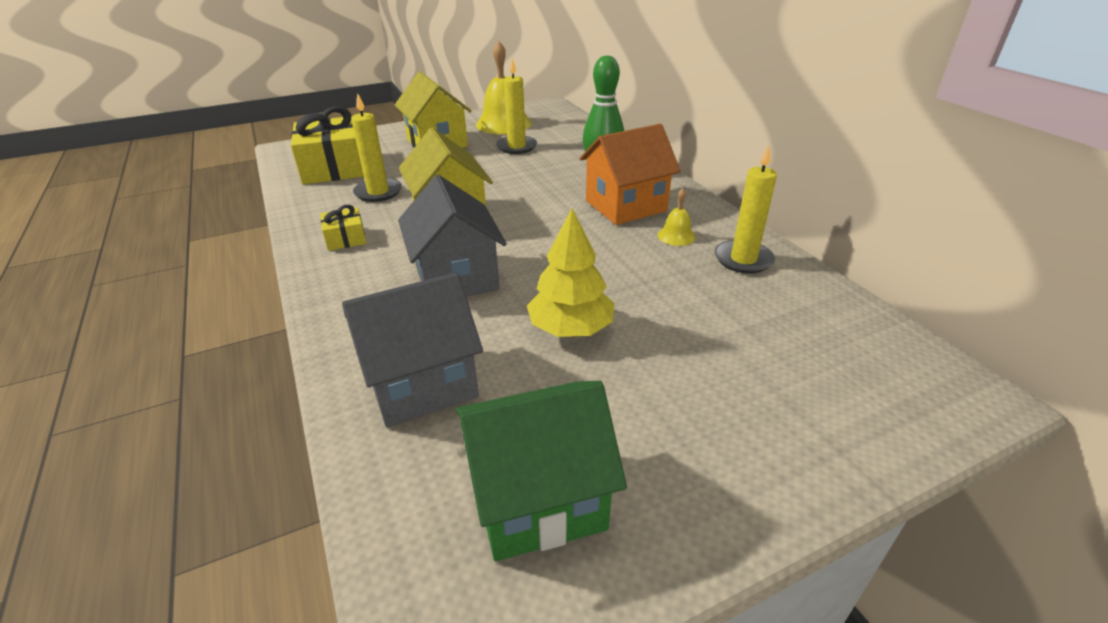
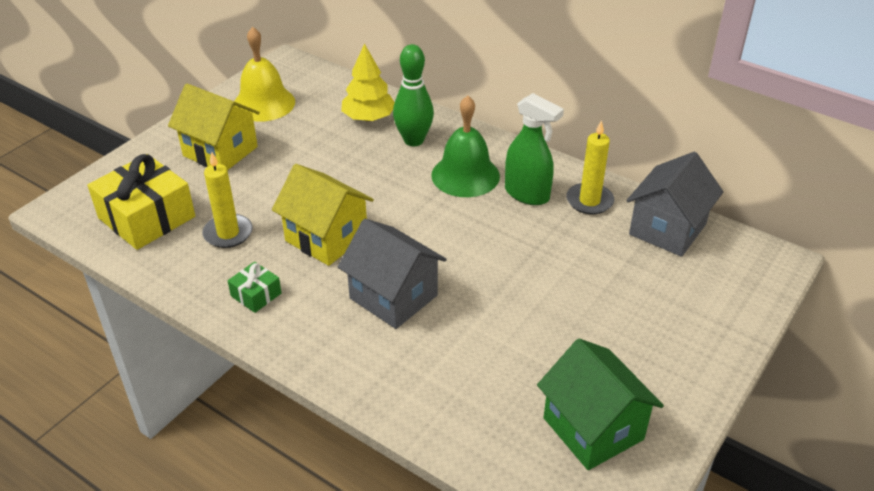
camera: 30 degrees left, 5 degrees up
(346, 238) = (256, 294): yellow gift -> green gift
(422, 383) = (455, 391): grey house -> grey house (667, 229)
(516, 147) = (307, 133): yellow candle -> none
(537, 498) = (593, 429): green house -> green house turned 75 degrees counterclockwise
(571, 328) = (517, 307): yellow tree -> yellow tree (369, 118)
(626, 206) = (465, 175): orange house -> green bell
(676, 236) = (527, 194): yellow bell -> green spray bottle

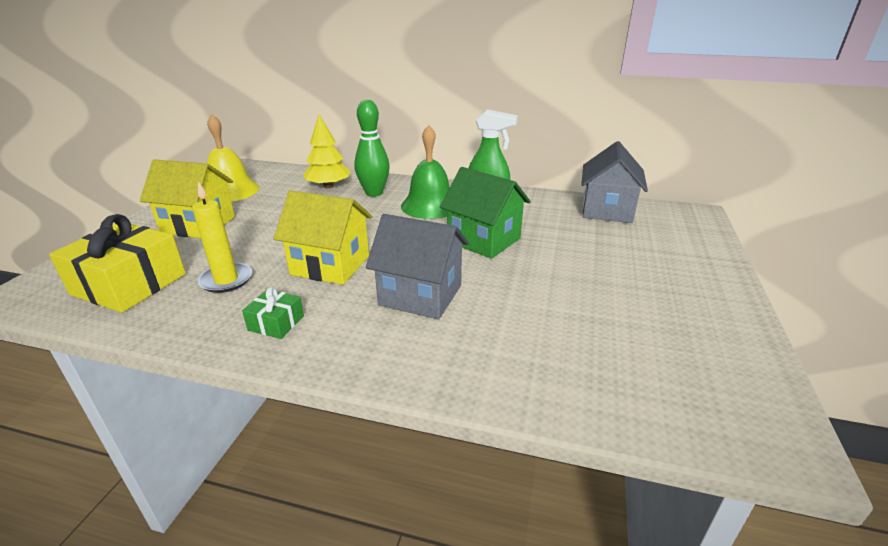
camera: 20 degrees left, 10 degrees down
(589, 201) = (537, 204): yellow candle -> none
(593, 429) = (683, 356): green house -> green house (484, 240)

